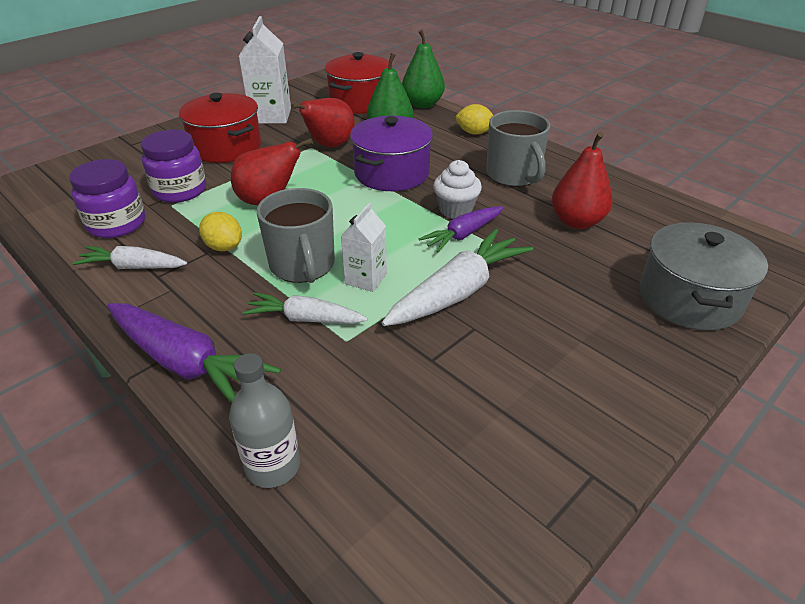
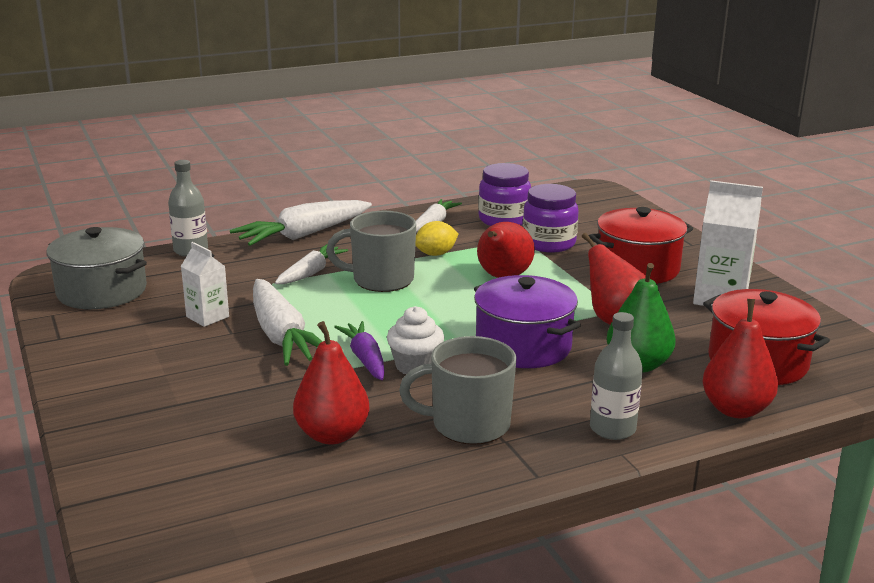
camera: 110 degrees right, 15 degrees down
(186, 363) = (303, 235): purple carrot -> white carrot
(366, 279) = (338, 301): white carton -> white carton (207, 317)
(422, 104) = (735, 409): green pear -> red pear
(474, 133) = (612, 429): yellow lemon -> grey bottle
(689, 298) = (146, 453): grey pot -> grey pot (102, 291)

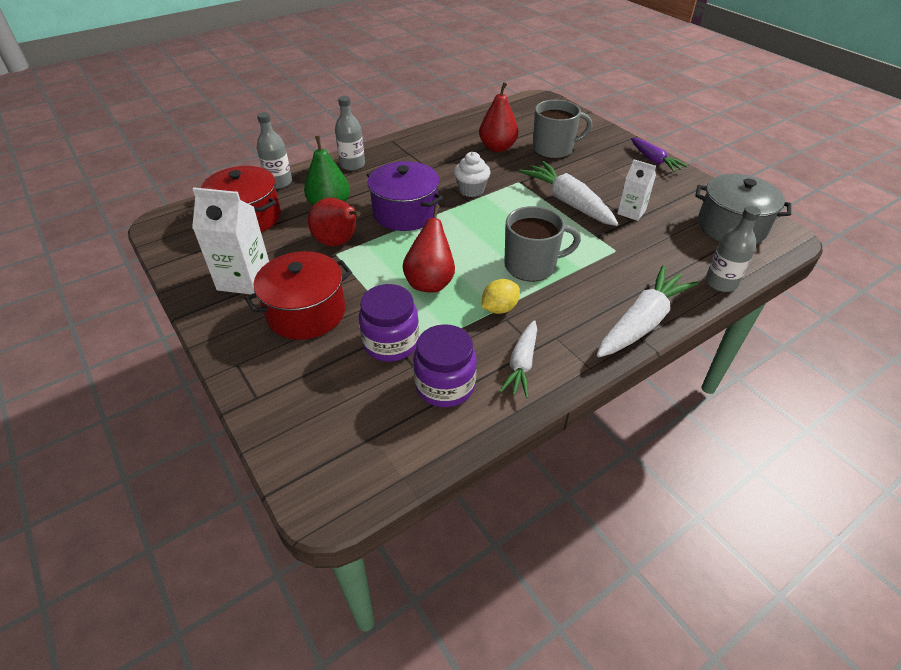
camera: 170 degrees right, 20 degrees up
(310, 273) = (594, 266): white carrot -> none
(365, 359) = (504, 191): purple carrot -> purple carrot (654, 160)
(468, 424) = (430, 159): grey mug -> grey mug (554, 149)
(735, 409) = (279, 182): red pear -> grey bottle

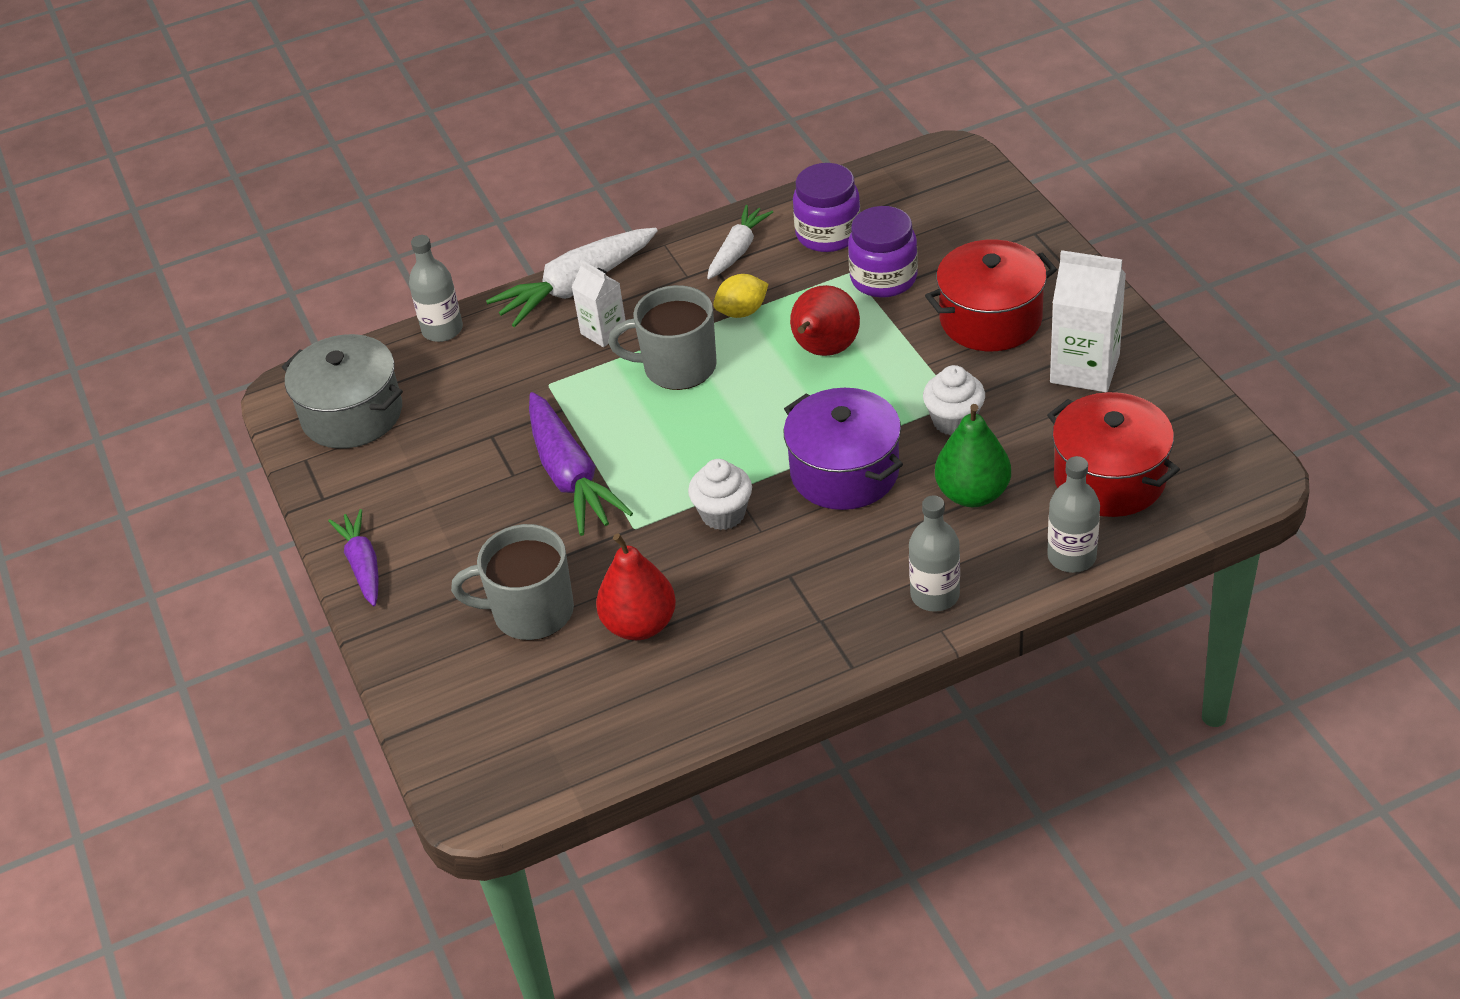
camera: 165 degrees left, 0 degrees up
(338, 242) = (954, 421): red pear -> white cupcake
(568, 202) = (570, 476): white carrot -> purple carrot
(631, 212) = (482, 450): white carton -> white carton (603, 332)

